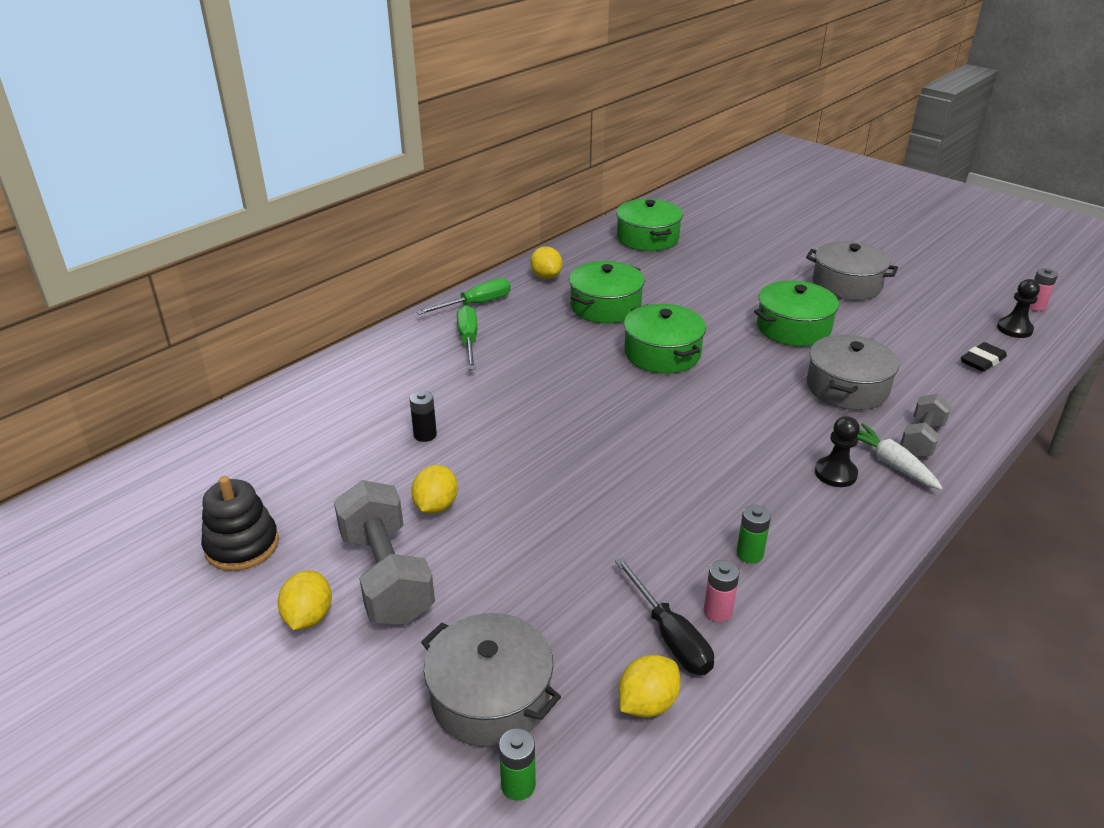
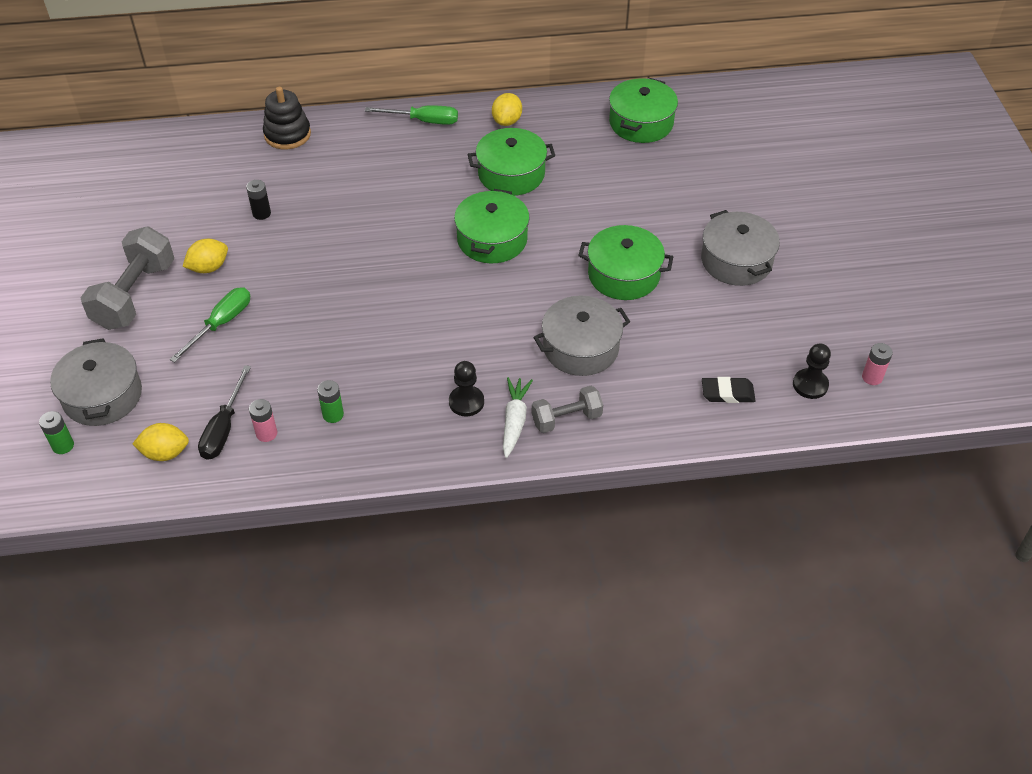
camera: 40 degrees right, 15 degrees up
(242, 545) = (90, 230): black stacking toy -> black stacking toy (287, 134)
(308, 617) = (75, 294): yellow lemon -> none
(468, 340) = (378, 152): green screwdriver -> green screwdriver (221, 324)

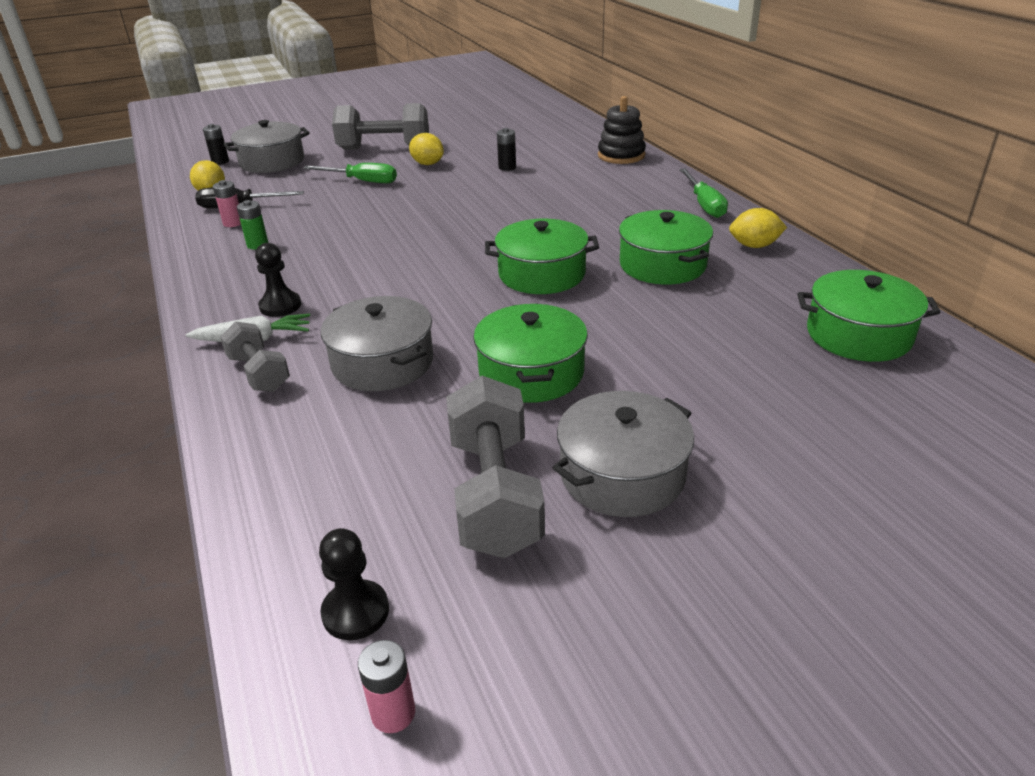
camera: 75 degrees right, 15 degrees down
(63, 445) = (220, 161): green battery -> black battery
(727, 393) = (321, 508): black eraser -> none
(737, 316) = (495, 494): none -> grey dumbbell

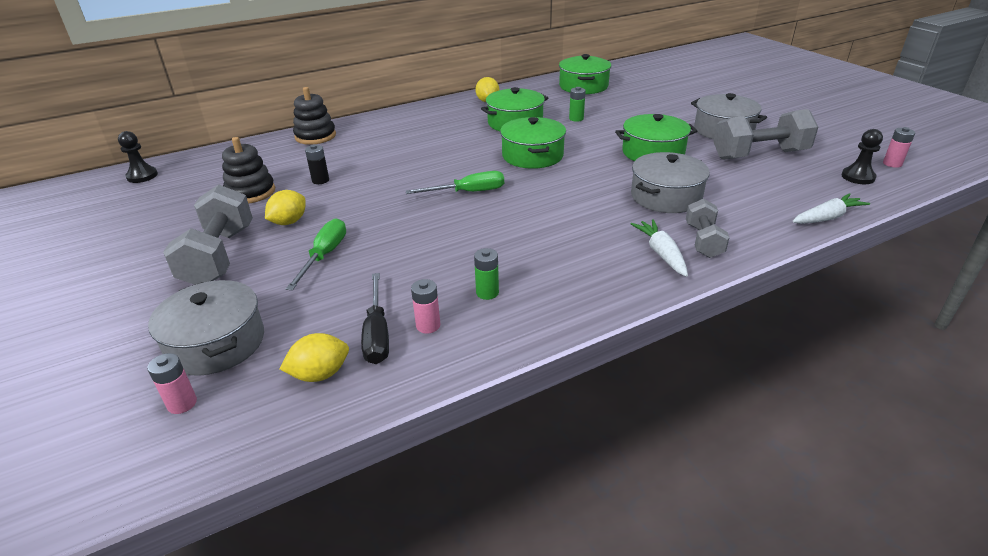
camera: 95 degrees left, 0 degrees up
(220, 161) = (182, 403): black battery -> pink battery
(243, 507) = (827, 217): none -> white carrot
(259, 373) = (703, 241): grey dumbbell -> grey dumbbell turned 45 degrees counterclockwise
(280, 306) = (606, 252): black pawn -> black pawn (142, 176)
(491, 145) = (251, 192): none -> black stacking toy
(682, 315) = (576, 118): none -> green battery
(704, 204) = (424, 111): green screwdriver -> green screwdriver (468, 192)

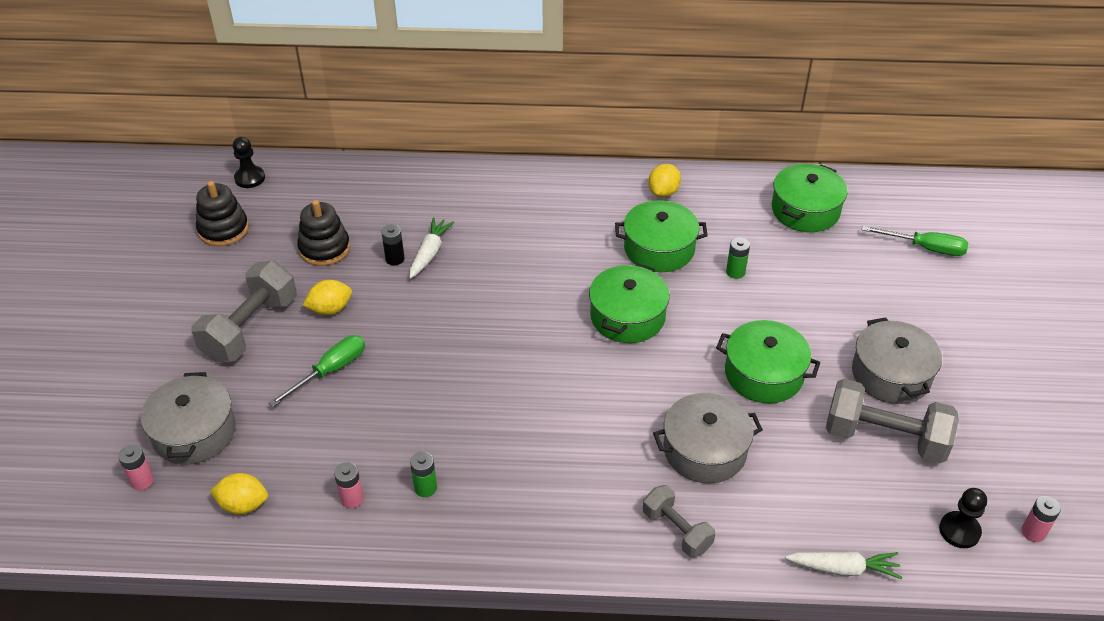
camera: 30 degrees right, 10 degrees up
(315, 136) = (437, 180): black stacking toy -> black stacking toy (223, 229)
(377, 334) = (309, 486): black screwdriver -> none
(468, 192) = (515, 345): green screwdriver -> green screwdriver (925, 248)
(661, 253) = (619, 524): white carrot -> white carrot (430, 253)
(703, 241) = (677, 530): grey dumbbell -> grey dumbbell turned 75 degrees counterclockwise

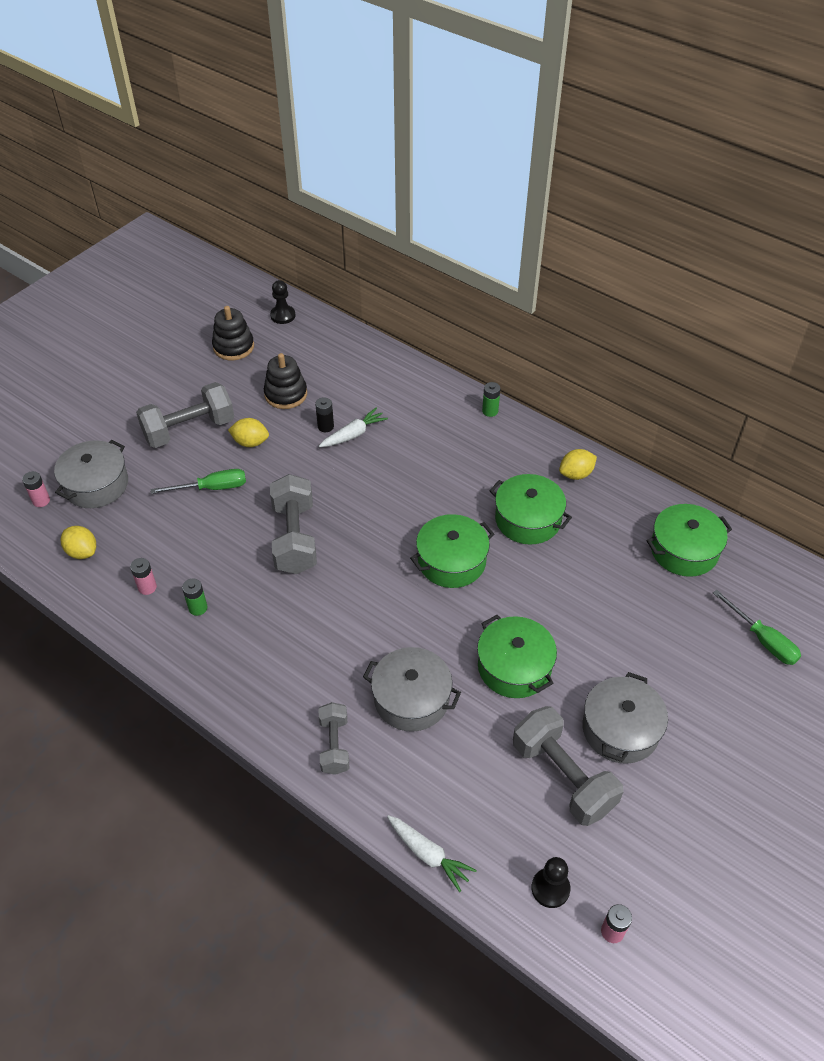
camera: 35 degrees right, 5 degrees up
(461, 373) = (294, 538): none -> grey dumbbell
(735, 272) = (572, 571): green battery -> green battery (490, 411)

